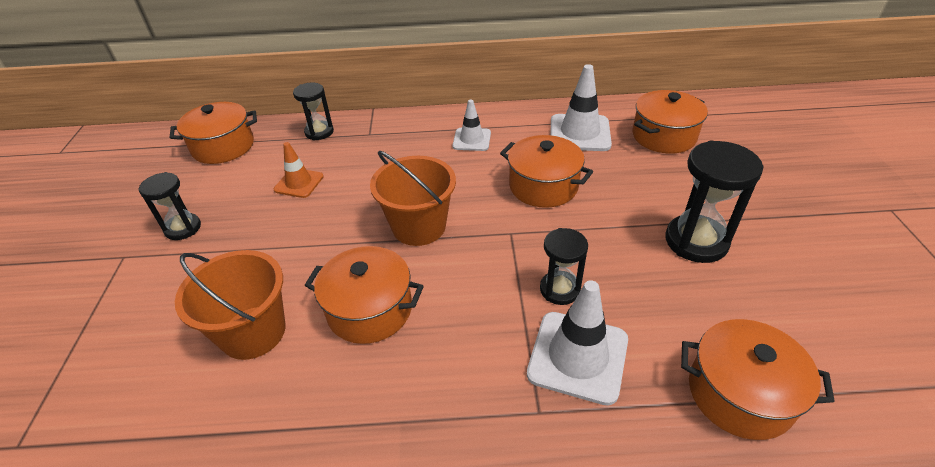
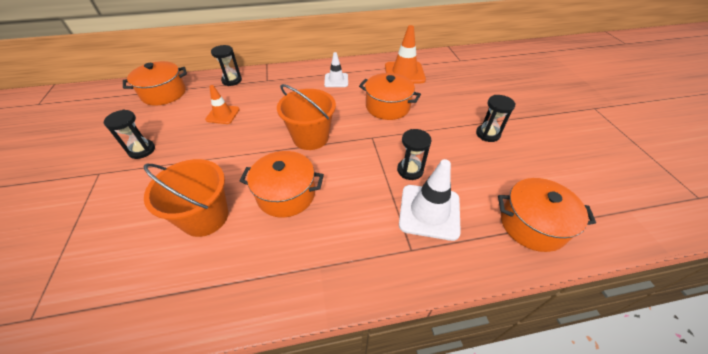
camera: 10 degrees left, 5 degrees up
(579, 133) = (404, 73): white traffic cone -> orange traffic cone
(664, 136) = (456, 72): orange pot -> none
(696, 241) = (487, 134): black hourglass -> black hourglass, size x0.62

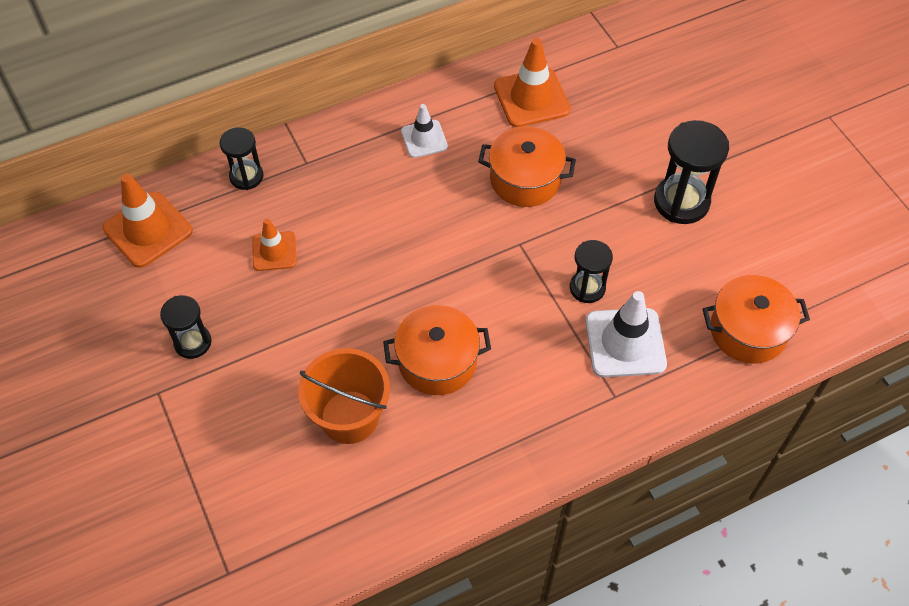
camera: 15 degrees left, 10 degrees up
(164, 93) = (148, 230): orange pot -> orange traffic cone
(311, 137) = (431, 264): orange bucket -> none
(487, 134) = (681, 202): black hourglass -> black hourglass, size x1.62

